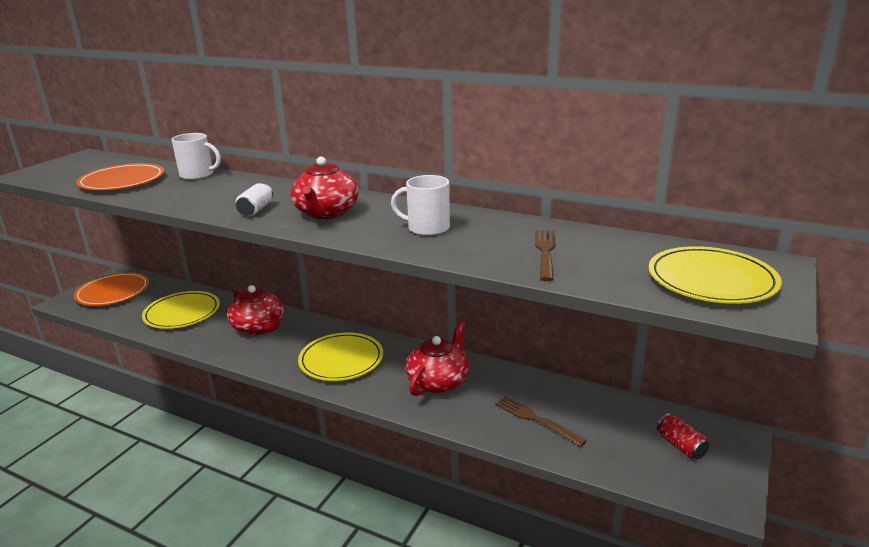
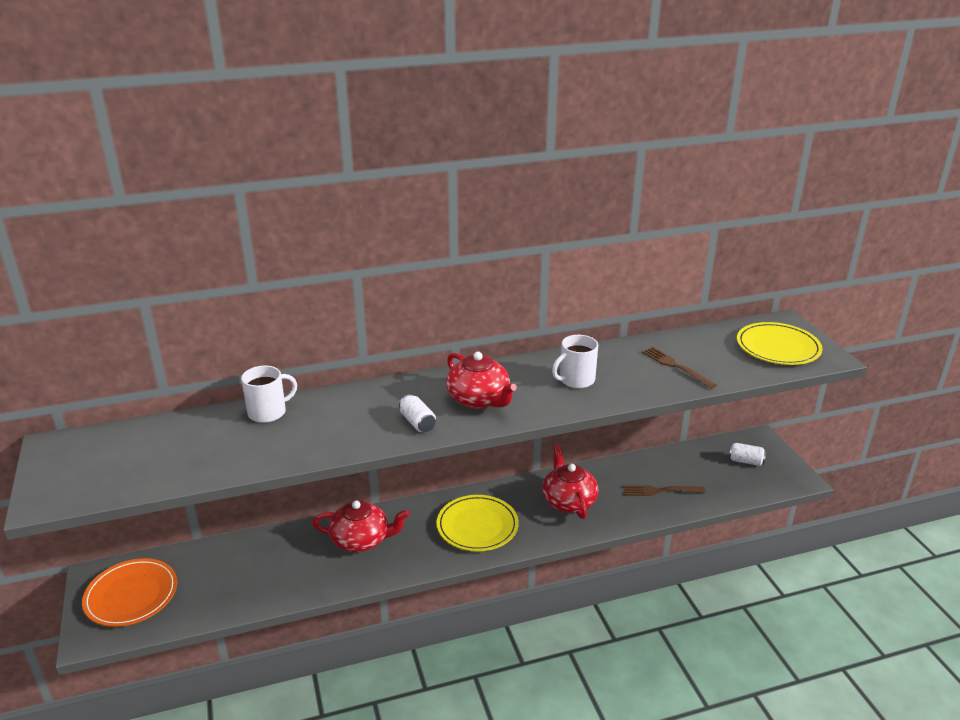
camera: 45 degrees left, 5 degrees up
(122, 181) = (201, 453): orange plate -> none
(182, 313) = (259, 570): yellow plate -> none
(680, 446) = (745, 461): red can -> white can

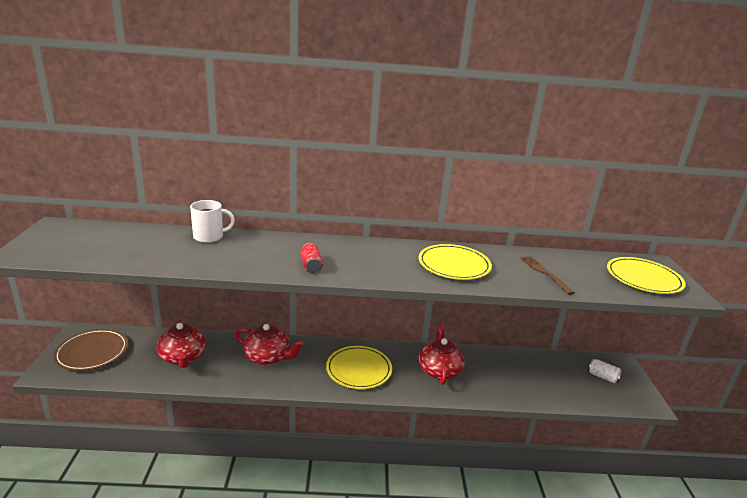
camera: 15 degrees right, 5 degrees down
(131, 595) = (92, 352): orange plate -> brown plate
(417, 422) = (311, 266): white can -> red can
(479, 399) = (368, 261): red teapot -> red teapot (183, 357)
(576, 380) = (454, 265): white mug -> yellow plate
(660, 491) = (519, 381): brown fork -> none

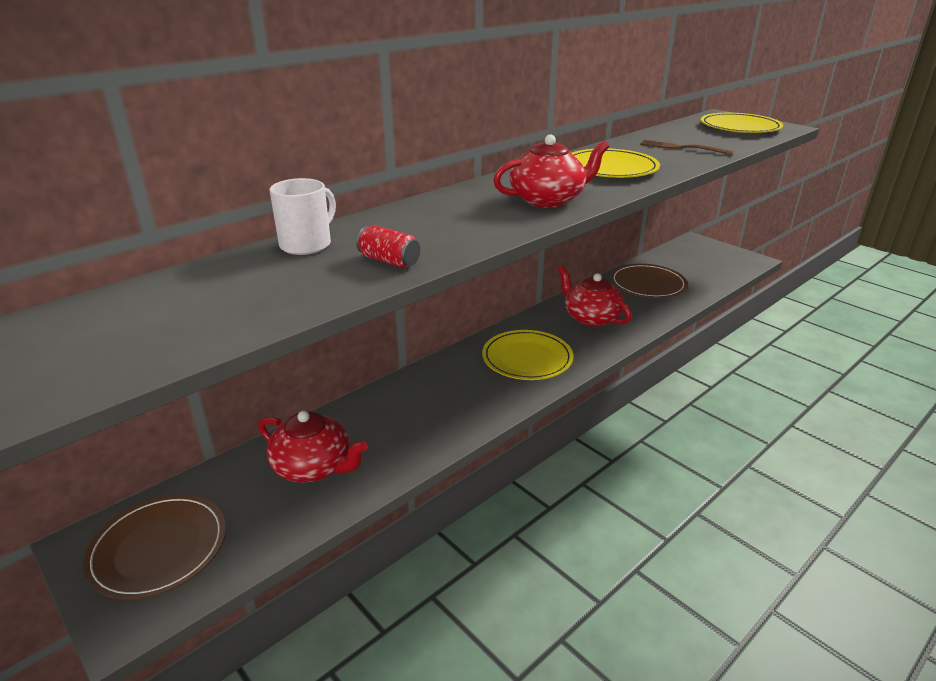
camera: 40 degrees left, 5 degrees up
(268, 357) = (417, 403): red teapot -> red teapot (548, 199)
(311, 266) = (498, 220): red can -> red can (389, 261)
(520, 371) = (647, 284): none -> brown plate
(602, 377) = (701, 257): white can -> none

